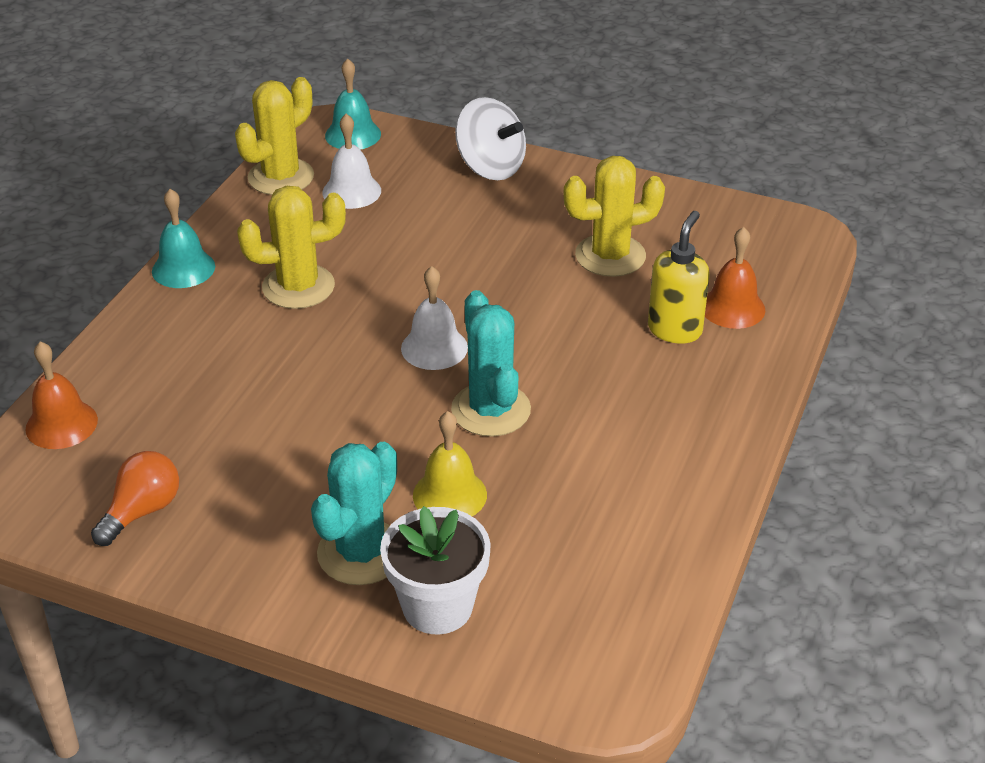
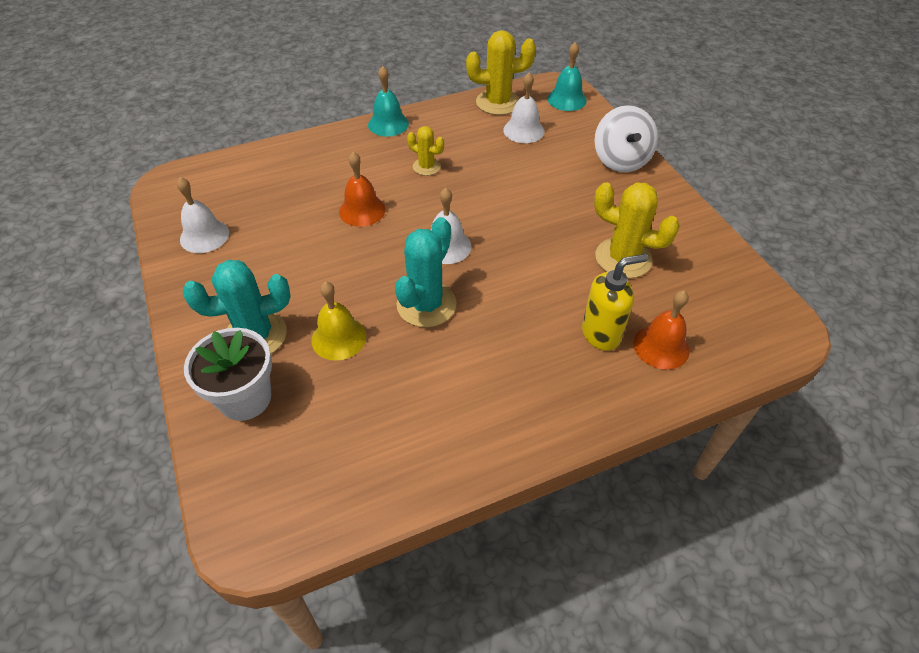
camera: 45 degrees right, 10 degrees up
(61, 424) = (235, 168): orange bell -> orange bell (362, 210)
(142, 511) = (204, 236): orange light bulb -> white bell
(298, 287) = (426, 167): yellow cactus -> yellow cactus, size x0.57

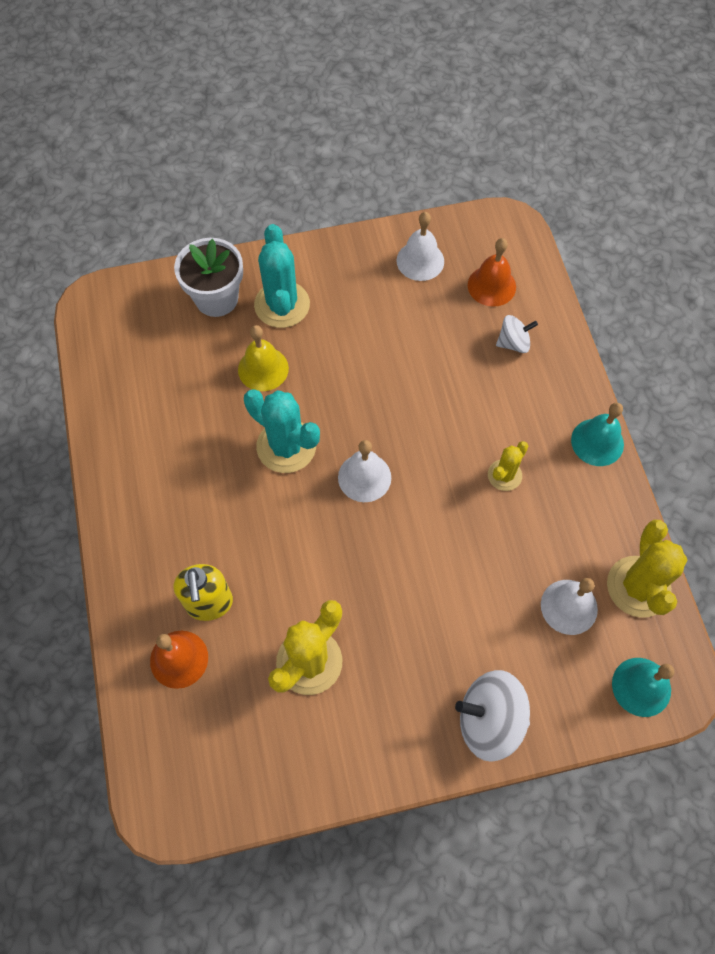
camera: 100 degrees right, 15 degrees up
(299, 170) = (513, 343): none -> white spinning top
(362, 210) = (436, 400): orange bell -> orange bell (491, 286)

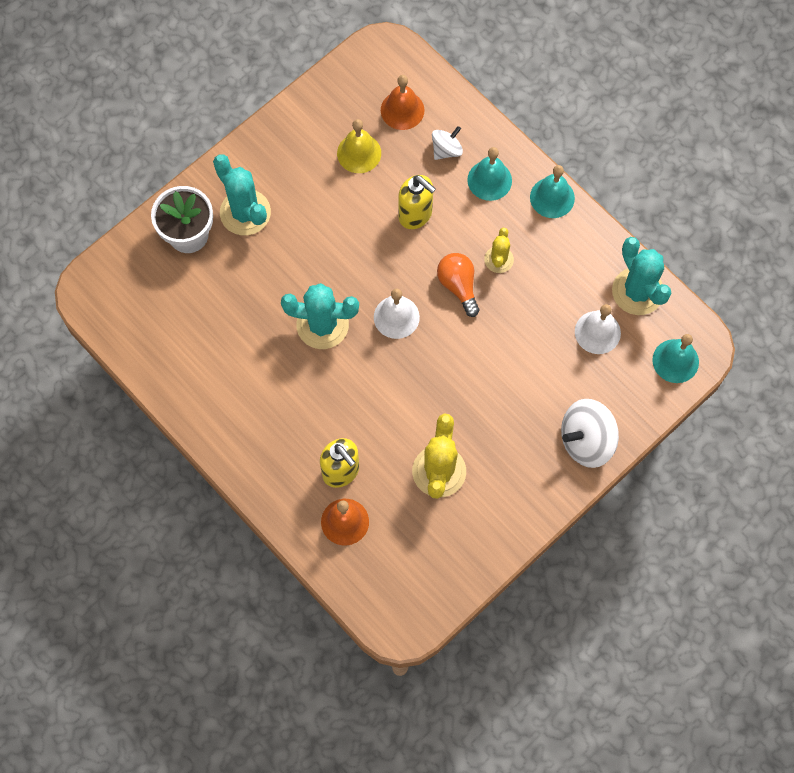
camera: 30 degrees left, 5 degrees up
(263, 369) = (264, 273): yellow bell -> yellow bell (359, 153)
(420, 261) = (333, 117): white bell -> none
(445, 389) = (416, 215): none -> yellow soap dispenser
(447, 479) = (458, 286): none -> orange light bulb
(541, 392) = (489, 180): none -> turquoise bell
(638, 586) = (637, 291): yellow cactus -> turquoise cactus

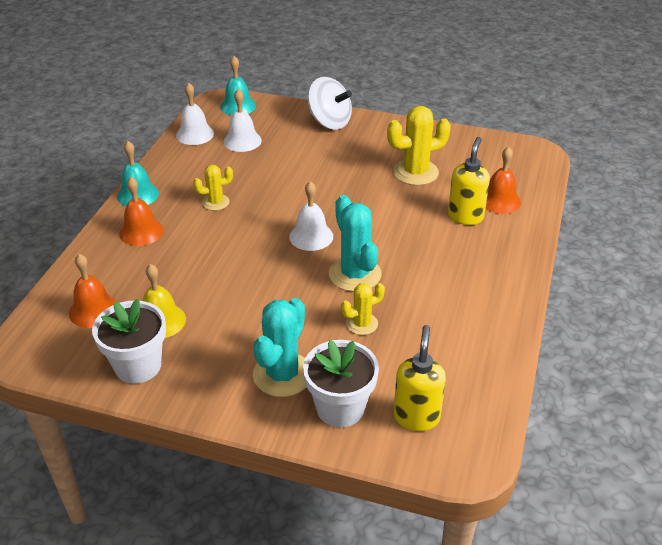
camera: 120 degrees left, 30 degrees down
(261, 297) = (362, 324): none -> yellow cactus
(318, 120) = (138, 366): none -> white flower pot
(416, 215) = (205, 260): yellow soap dispenser -> yellow soap dispenser (416, 417)
(446, 150) = (124, 266): white spinning top -> none
(458, 286) = (256, 214): orange light bulb -> none
(489, 180) = (141, 232): turquoise bell -> orange bell
(637, 291) = (195, 134): turquoise cactus -> white bell

